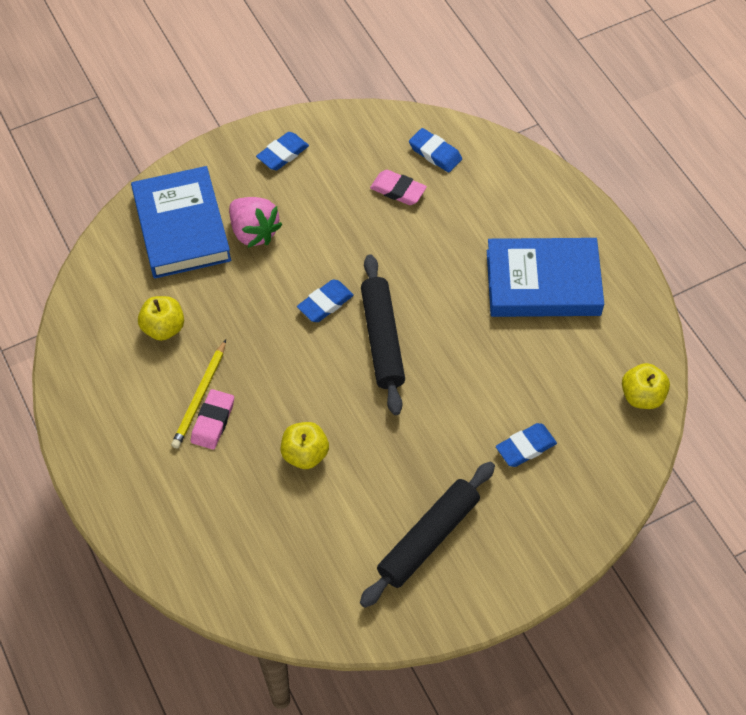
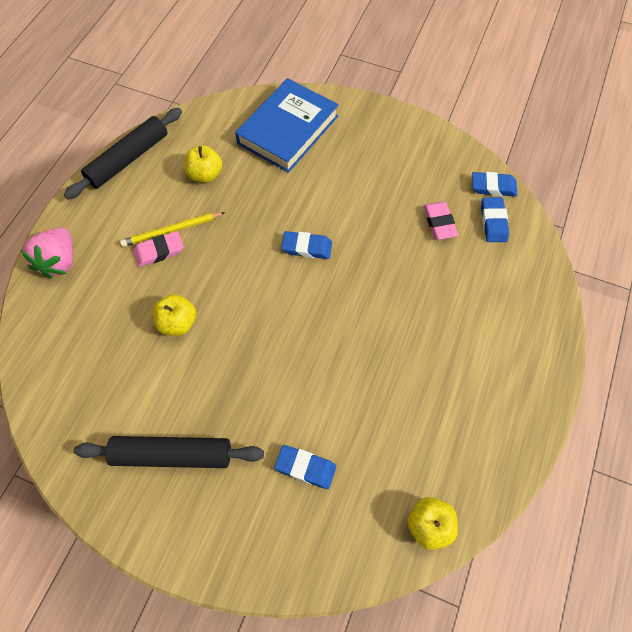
camera: 50 degrees right, 5 degrees up
(254, 232) = (322, 168): pink strawberry -> pink strawberry (59, 261)
(283, 154) = (397, 140): blue eraser -> blue eraser (493, 187)
(382, 339) = (310, 302): black rolling pin -> black rolling pin (128, 159)
(543, 282) = (459, 372): blue book -> none

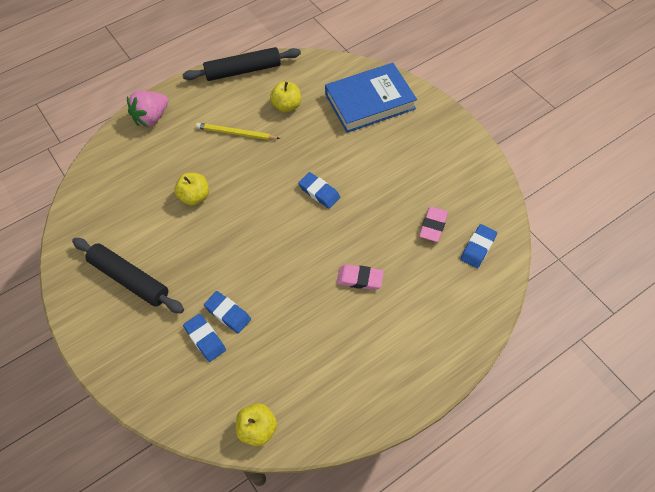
camera: 35 degrees right, 5 degrees down
(159, 251) = (217, 143): pink eraser -> pink eraser (359, 279)
(493, 187) = (499, 221): blue eraser -> blue eraser (228, 313)

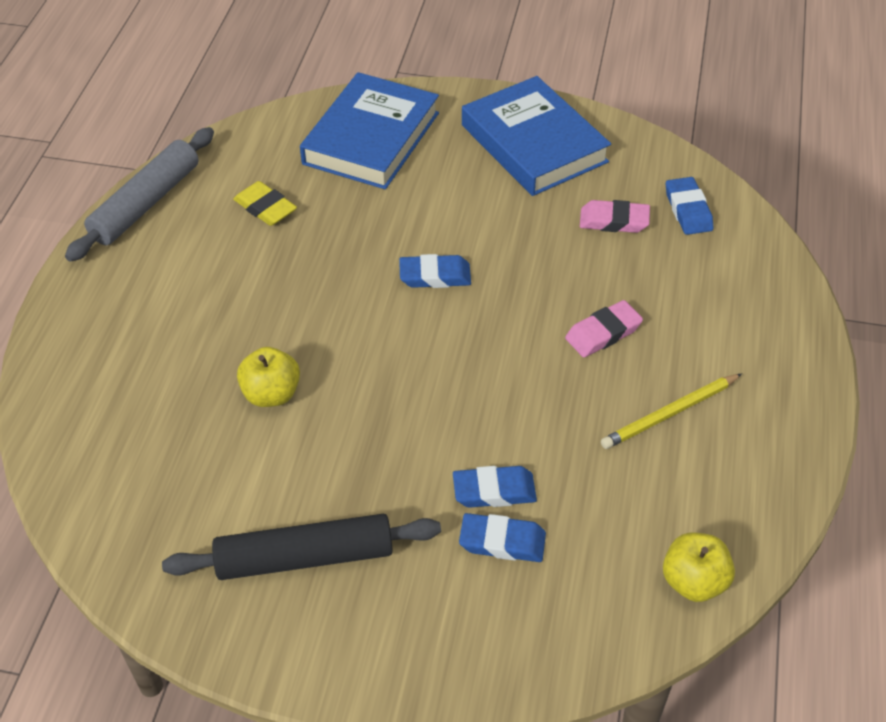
camera: 45 degrees left, 10 degrees down
(151, 118) = (74, 344): pink strawberry -> none
(236, 133) = (233, 282): yellow pencil -> yellow pencil (670, 414)
(243, 70) = (146, 203): black rolling pin -> grey rolling pin
(287, 106) = (265, 208): yellow apple -> yellow eraser
(433, 226) = (614, 221): pink eraser -> pink eraser turned 60 degrees counterclockwise
(443, 156) = (534, 143): none -> blue book

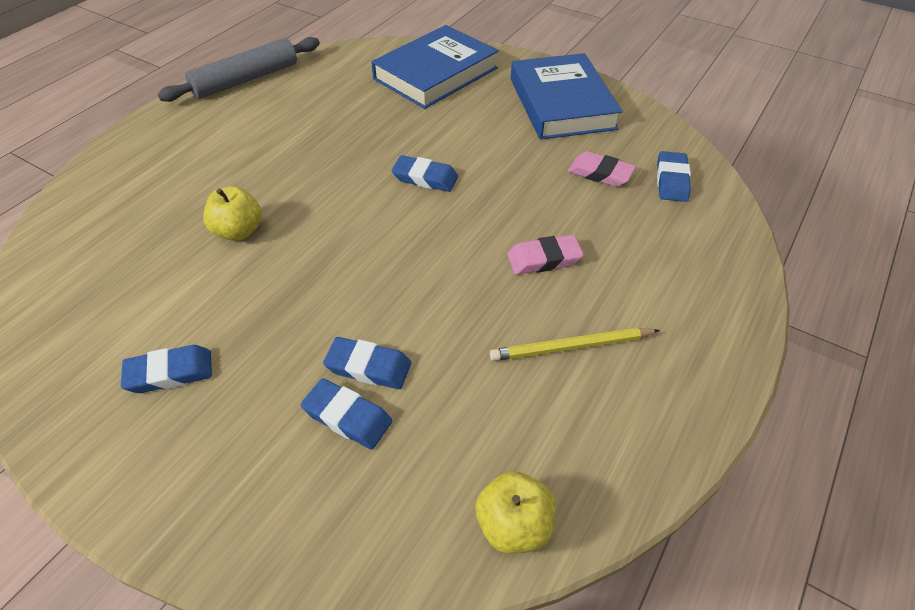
camera: 20 degrees right, 0 degrees up
(265, 208) = (327, 101): yellow eraser -> none
(305, 558) = (170, 373): black rolling pin -> blue eraser

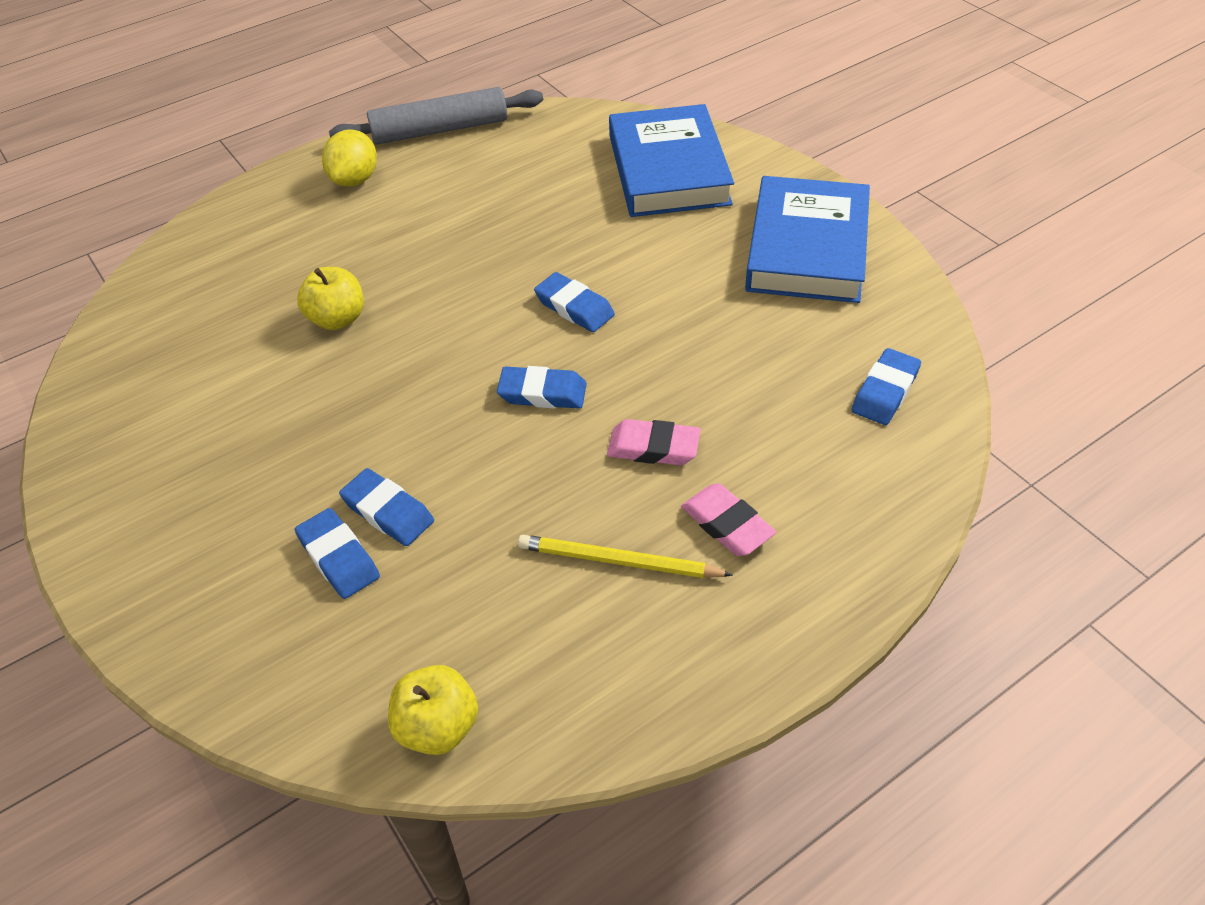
camera: 25 degrees right, 0 degrees up
(170, 373) = (197, 455): blue eraser -> blue eraser (542, 393)
(195, 127) = (355, 180): none -> yellow lemon
(436, 74) = (669, 170): blue book -> blue book turned 75 degrees counterclockwise
(600, 173) = (795, 357): pink eraser -> pink eraser (727, 524)

